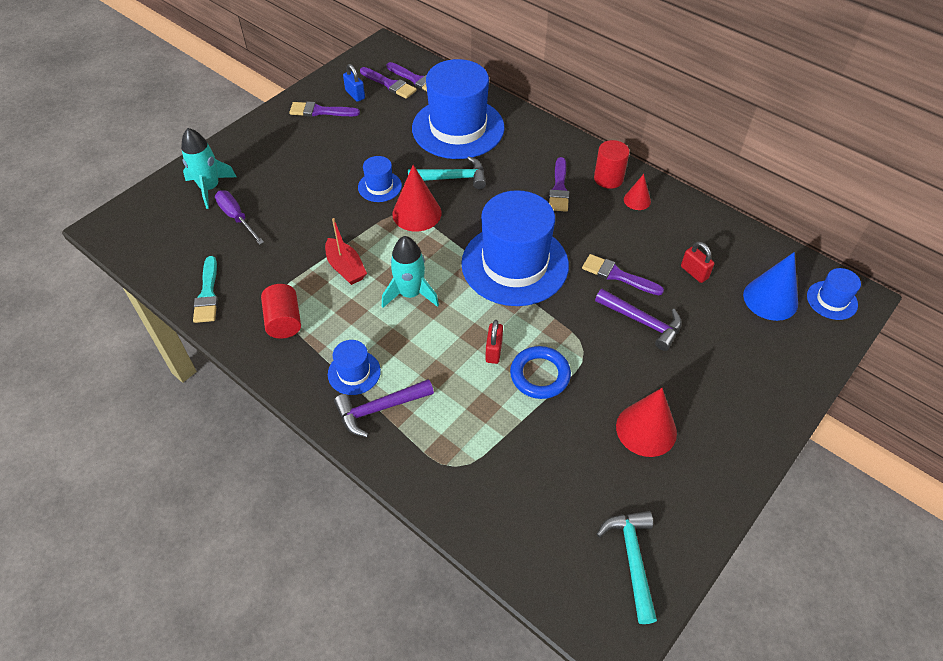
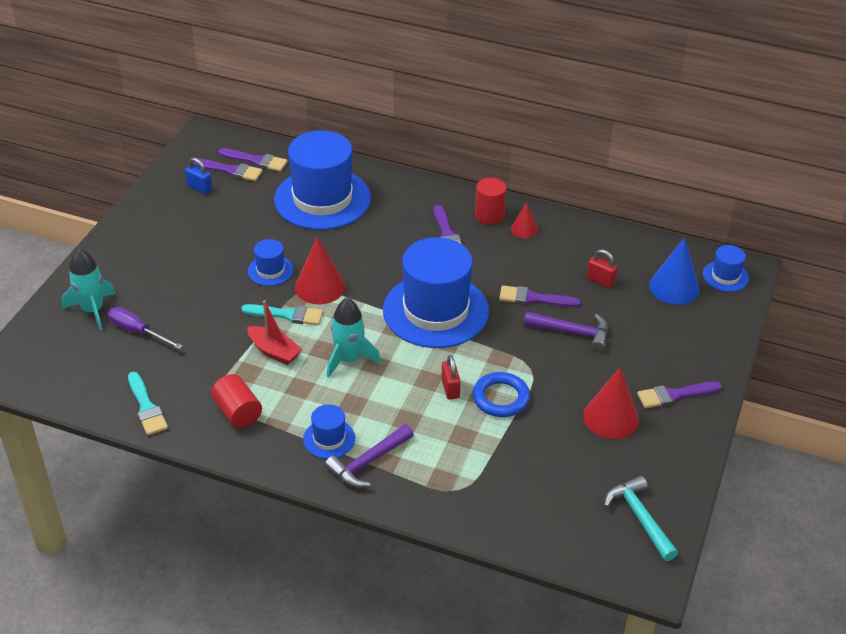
camera: 20 degrees left, 10 degrees down
(320, 111) = (171, 211): purple brush -> purple brush (674, 395)
(374, 234) = (287, 315): none -> turquoise brush
(453, 178) = (340, 247): turquoise hammer -> none

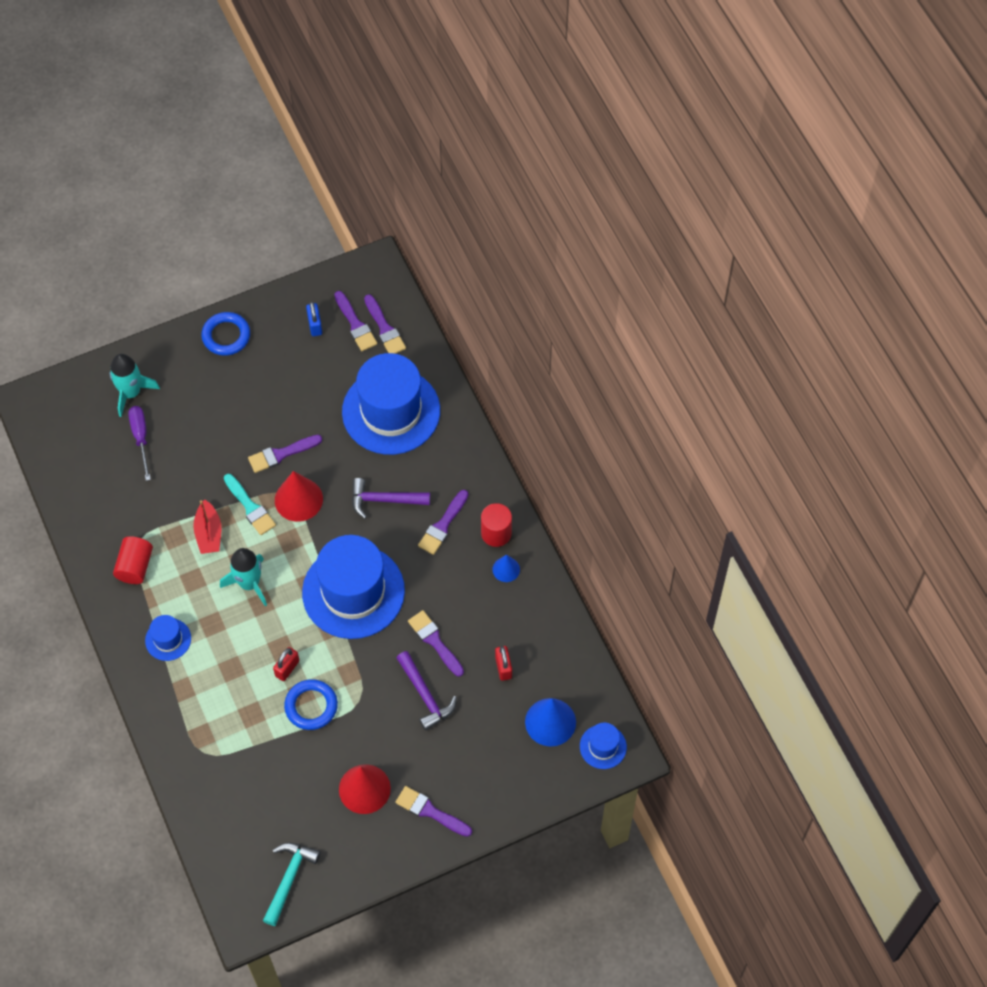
camera: 45 degrees right, 20 degrees up
(134, 232) = (226, 336): none -> blue ring
(146, 407) = (85, 512): turquoise brush -> none
(270, 270) = (281, 454): blue hat -> purple brush
(368, 462) = (172, 680): purple hammer -> purple hammer (384, 500)
(524, 229) = (506, 569): red cone -> blue cone

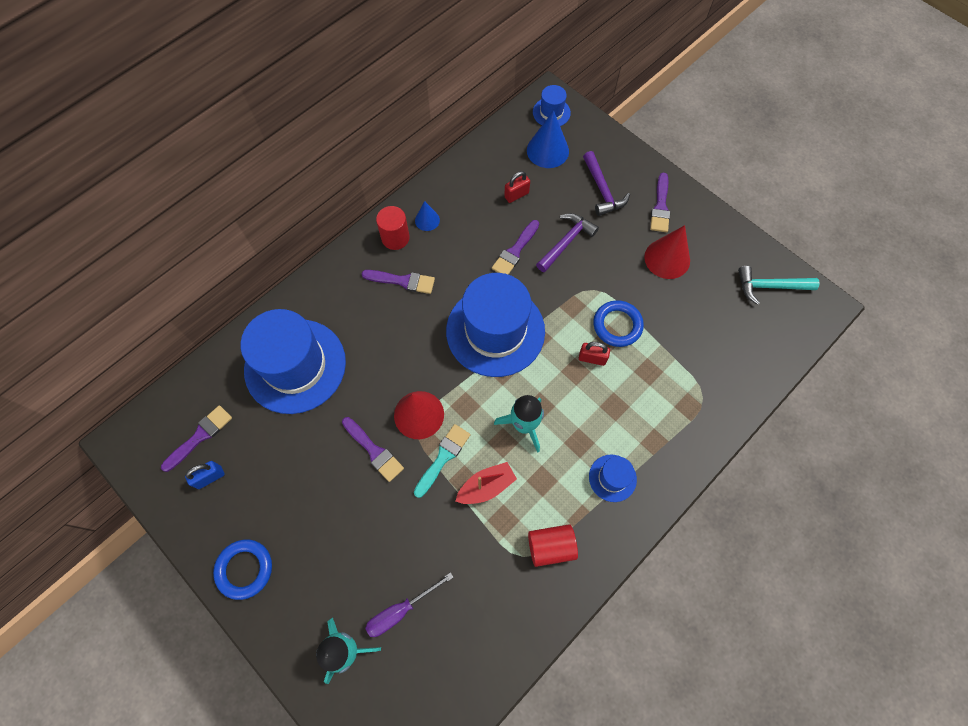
camera: 110 degrees left, 5 degrees up
(384, 328) = (199, 406): purple brush -> none
(384, 500) = (393, 338): purple hammer -> purple hammer (602, 190)

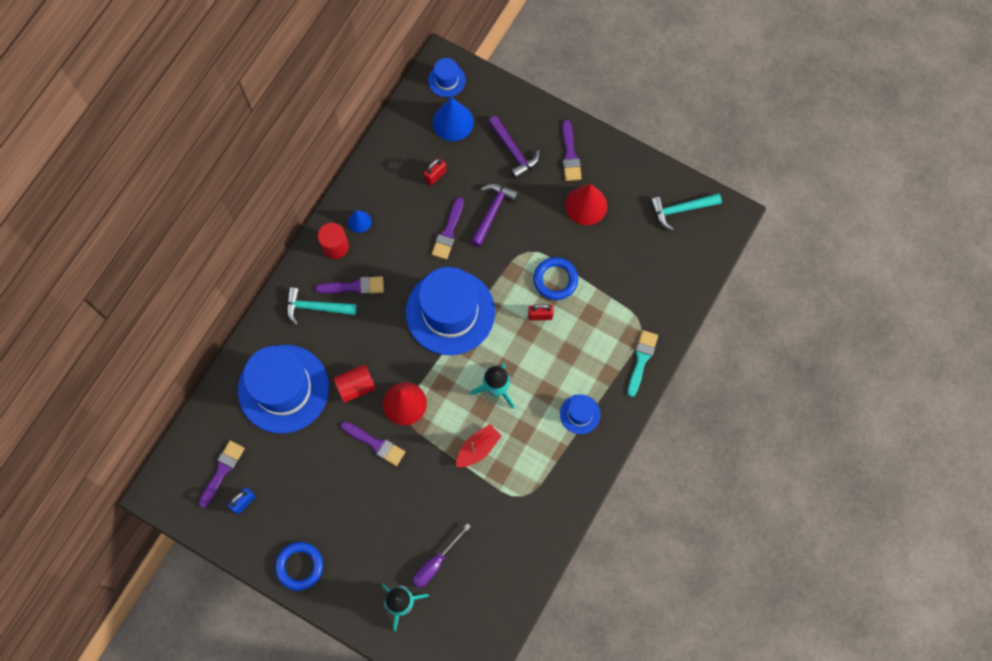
camera: 15 degrees left, 5 degrees up
(356, 292) = (315, 307): none -> turquoise hammer
(443, 457) = (435, 434): turquoise brush -> turquoise brush (641, 360)
(551, 546) = (542, 482): red cylinder -> red cylinder (356, 386)

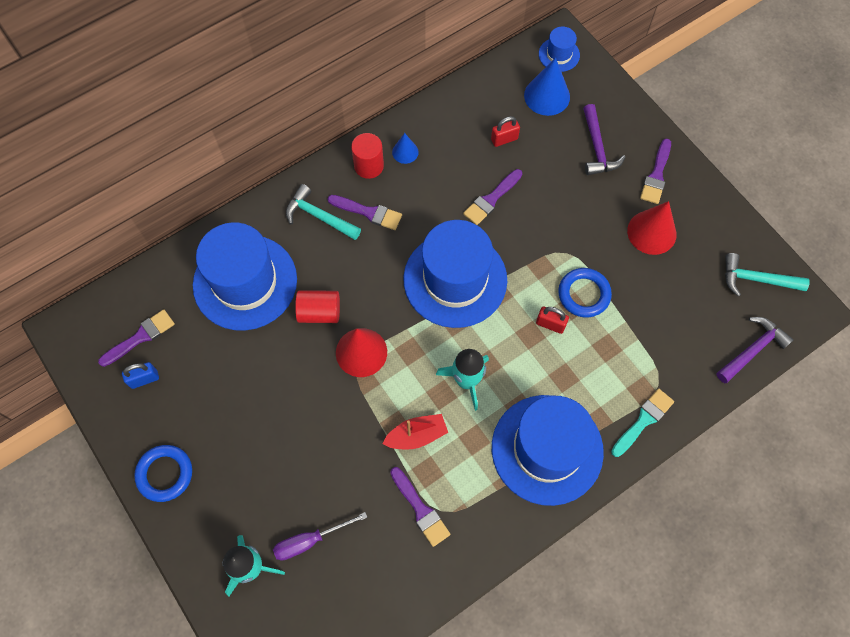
camera: 25 degrees right, 5 degrees down
(375, 444) = (310, 381): purple brush -> purple brush (420, 509)
(492, 211) = (547, 198): purple hammer -> purple hammer (752, 349)
(580, 414) = (547, 449): blue hat -> blue hat, size x2.25

